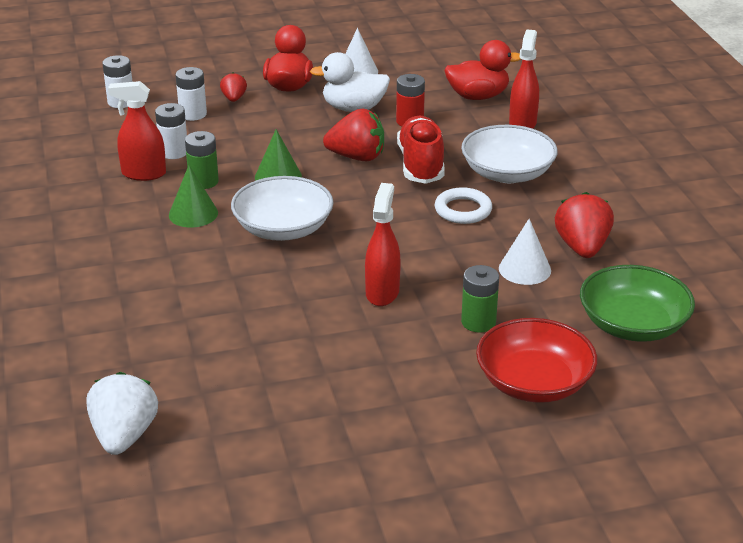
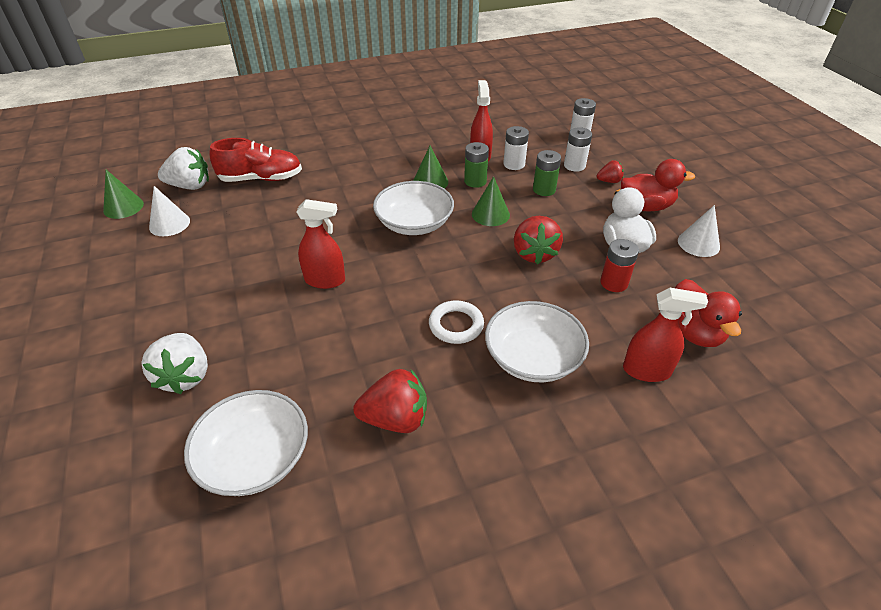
camera: 85 degrees right, 10 degrees up
(165, 505) = (123, 207): none -> green cone
(421, 165) = (532, 294): red shoe -> red shoe (261, 179)
(478, 322) = (277, 339): green battery -> green battery (544, 190)
(524, 269) = (356, 371): white cone -> white cone (169, 224)
(534, 383) = (185, 376): red bowl -> white strawberry
(633, 325) = (255, 458): green bowl -> white bowl

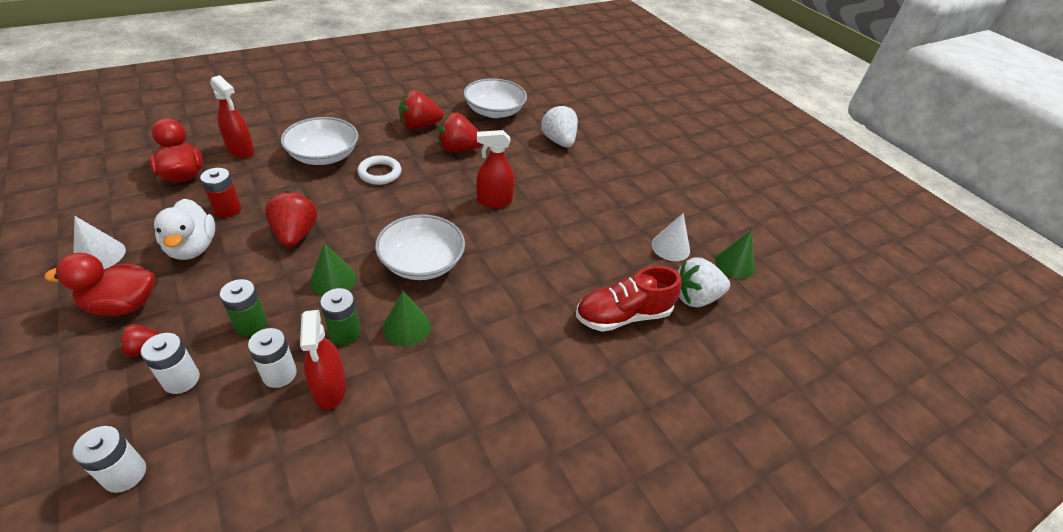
camera: 165 degrees right, 0 degrees up
(345, 364) = (458, 149): none -> red strawberry
(647, 371) = (241, 150): red spray bottle -> red spray bottle turned 135 degrees counterclockwise

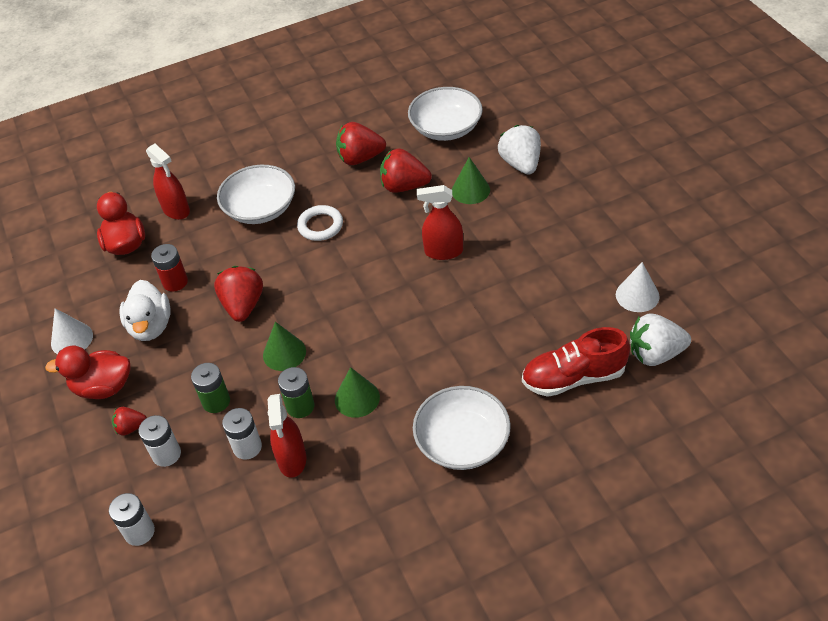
camera: 15 degrees right, 5 degrees up
(422, 262) = (369, 329): white bowl -> white bowl (462, 441)
(734, 264) = (708, 312): green cone -> green cone (470, 190)

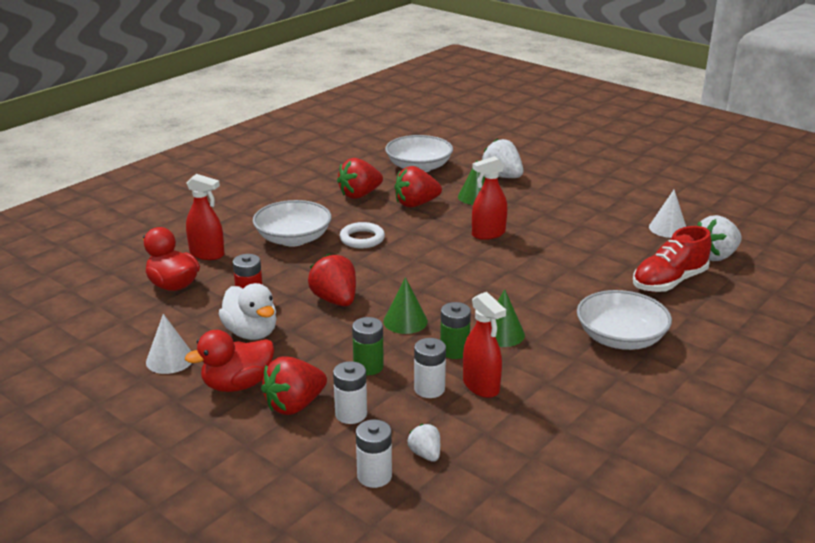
camera: 30 degrees left, 20 degrees down
(131, 427) = (294, 405): red strawberry -> red strawberry, size x1.82
(193, 523) = (425, 454): none -> white strawberry

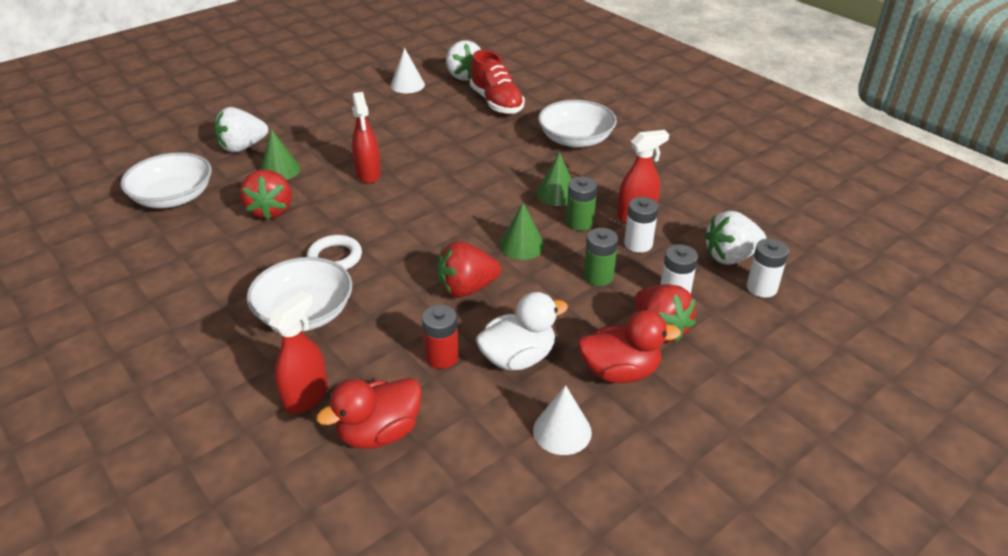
camera: 80 degrees left, 10 degrees up
(237, 385) = (620, 371): red duck -> red duck turned 75 degrees counterclockwise
(359, 195) = (217, 249): red strawberry -> none
(425, 454) = (730, 257): white strawberry -> white strawberry, size x1.82

